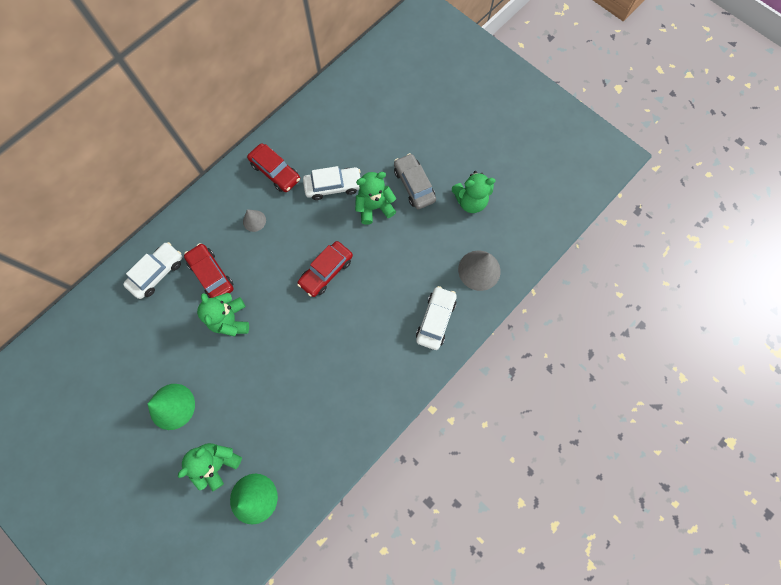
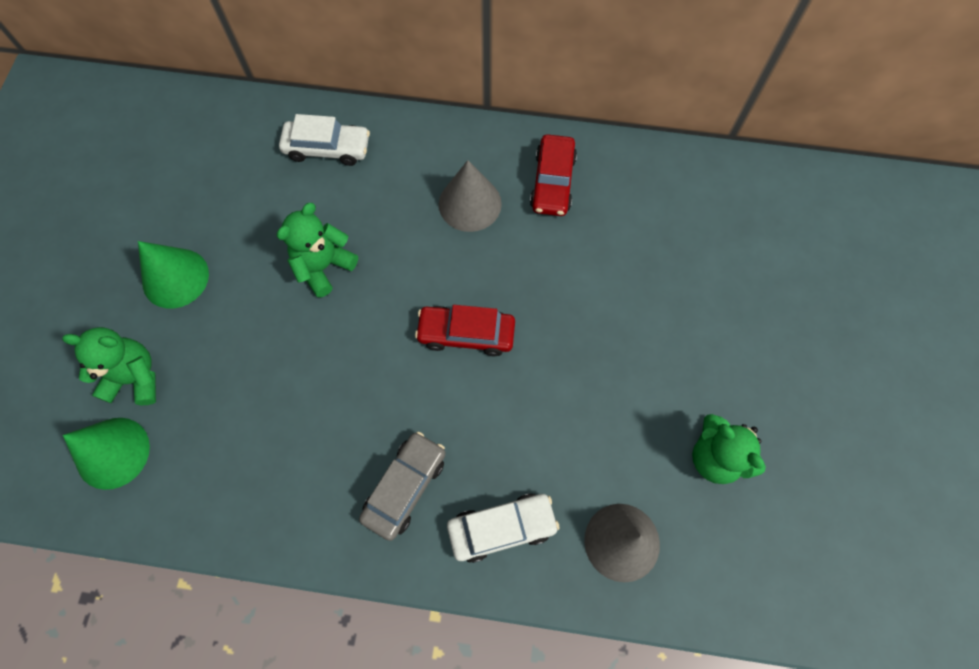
camera: 55 degrees right, 5 degrees down
(211, 275) = (366, 206): red car -> none
(254, 221) = (470, 203): grey cone -> grey cone, size x1.78
(333, 186) = (588, 261): white car -> none
(374, 207) = (601, 332): green teddy bear -> none
(414, 185) = (675, 362): grey car -> grey car (405, 487)

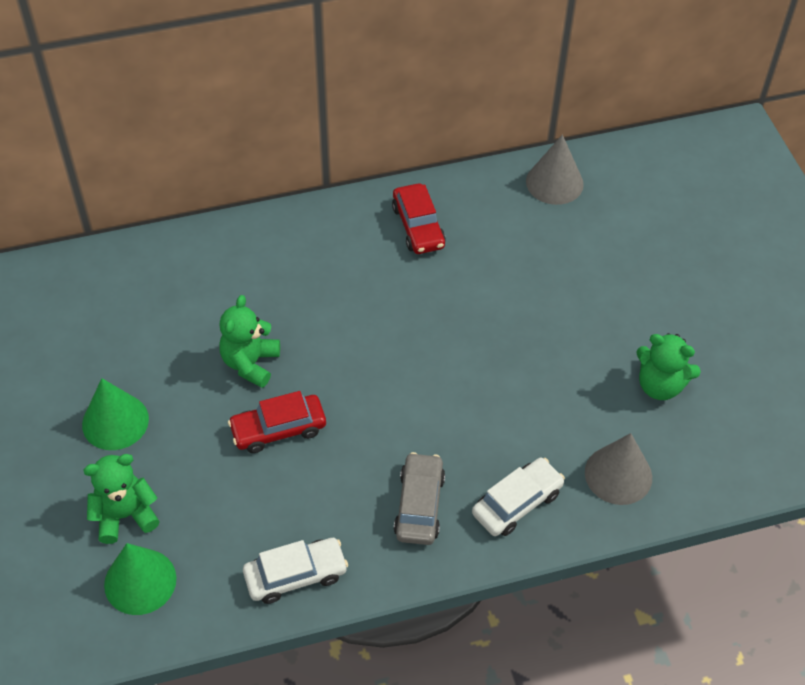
camera: 25 degrees left, 15 degrees down
(327, 148) = (198, 267): white car -> white car (295, 575)
(466, 334) = (407, 370): red car -> red car (278, 429)
(470, 203) = (354, 268): grey cone -> grey cone (554, 182)

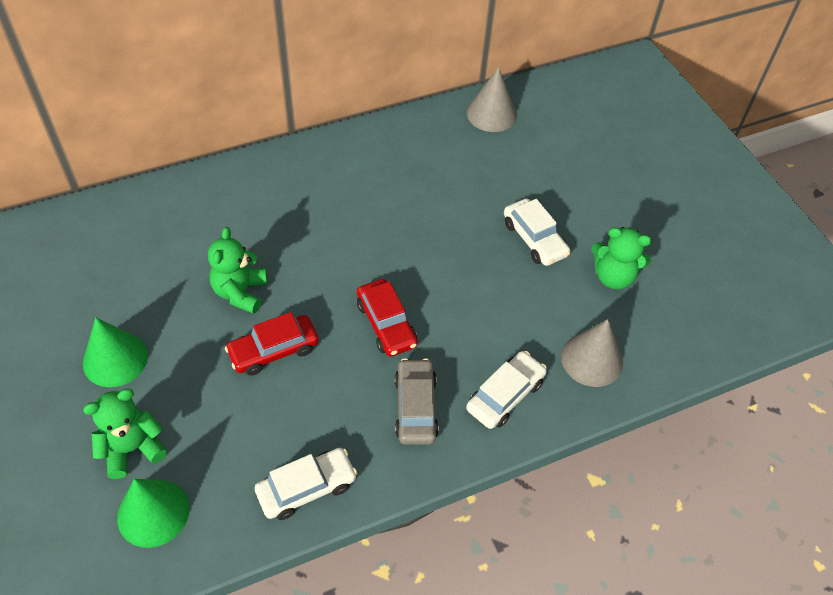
camera: 10 degrees left, 0 degrees up
(418, 226) = (378, 159): red car -> red car (386, 324)
(578, 334) = (534, 239): none -> white car

